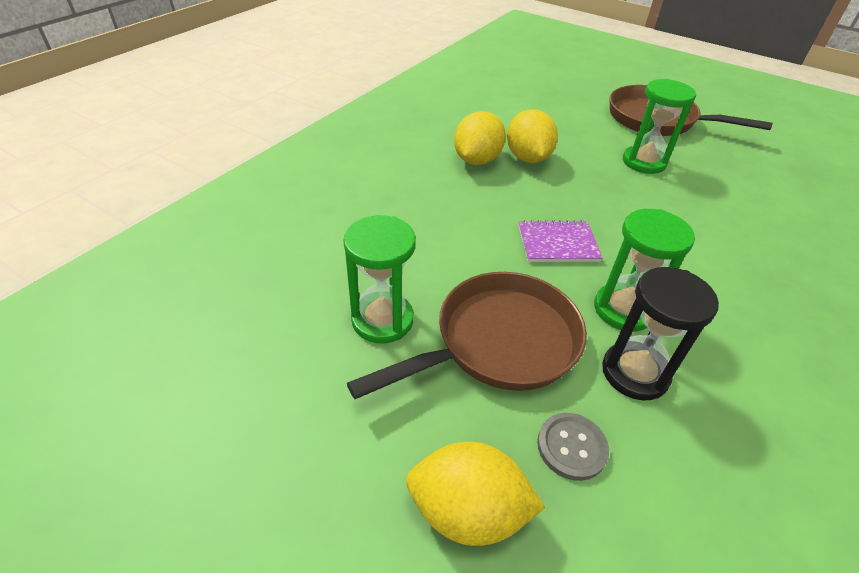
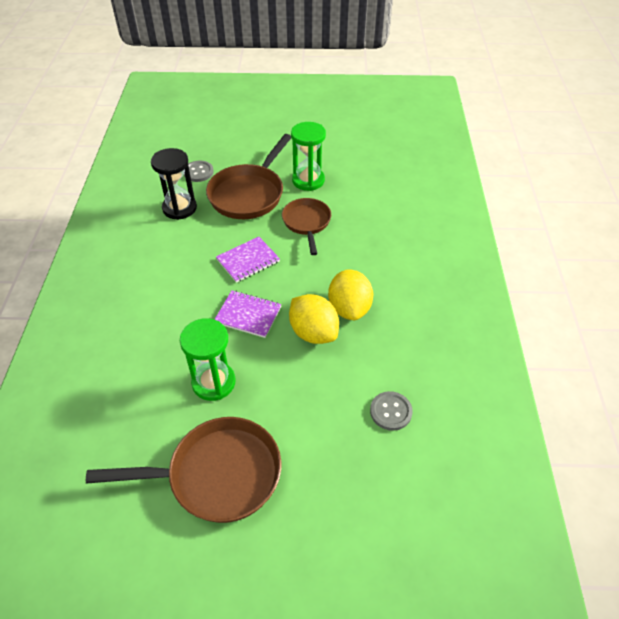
camera: 150 degrees right, 5 degrees up
(446, 255) = (307, 223): none -> brown pan
(468, 511) = (227, 143): yellow lemon -> none
(504, 101) = (390, 411): none -> grey button
(586, 193) = (248, 315): none -> purple notebook
(623, 309) = (193, 236): green hourglass -> none

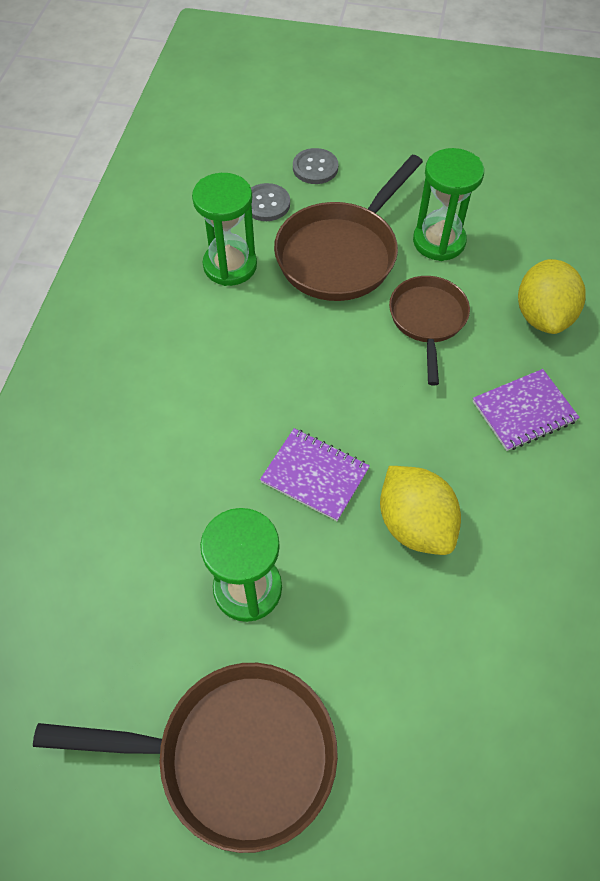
camera: 10 degrees right, 10 degrees up
(179, 208) = (230, 265): black hourglass -> green hourglass
(248, 261) = (326, 376): purple notebook -> purple notebook (524, 411)
(349, 308) = (478, 488): yellow lemon -> yellow lemon (542, 316)
(390, 411) = (523, 690): grey button -> grey button (315, 168)

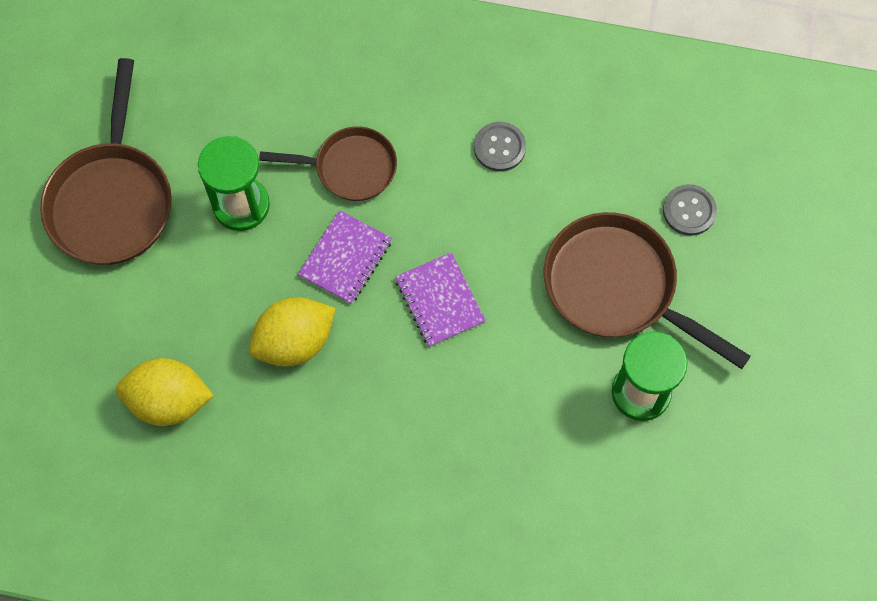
camera: 90 degrees right, 10 degrees up
(230, 265) = (596, 177): green hourglass -> none
(315, 168) = (751, 262): grey button -> grey button (499, 147)
(427, 320) = (527, 371): brown pan -> brown pan (349, 168)
(524, 411) = (413, 455): purple notebook -> purple notebook (439, 301)
(542, 316) = (536, 492): yellow lemon -> yellow lemon (169, 401)

